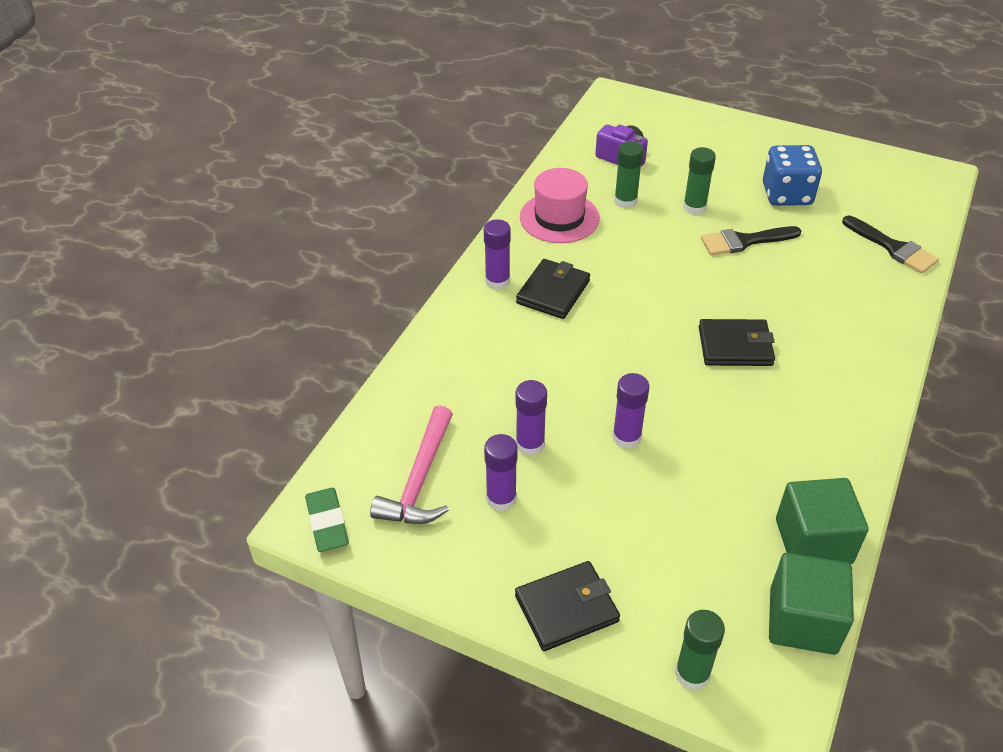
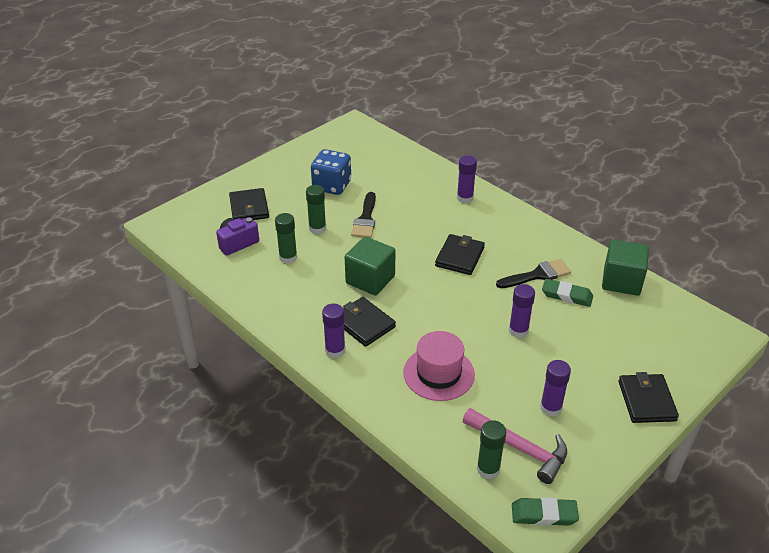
camera: 70 degrees left, 5 degrees down
(530, 444) = (507, 379): purple glue stick -> purple glue stick (465, 198)
(559, 218) = (284, 296): pink hat -> pink hat (438, 373)
(689, 146) = (249, 208): none -> black wallet
(692, 674) = (700, 360): green glue stick -> green glue stick (488, 469)
(733, 478) = (567, 295): none -> green eraser
(803, 621) = (673, 305): green cube -> green cube (370, 279)
(893, 248) = (407, 165): black brush -> black brush (537, 275)

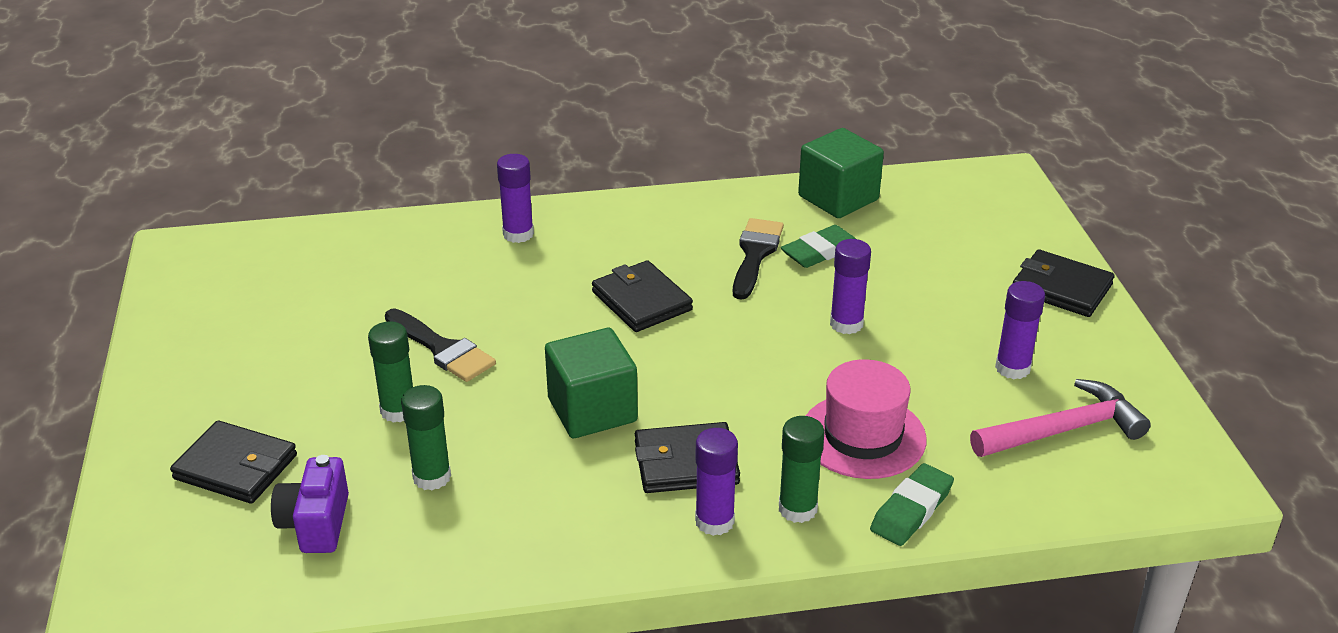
camera: 55 degrees left, 5 degrees down
(332, 185) = (309, 346): blue dice -> none
(488, 469) = (1080, 477): green glue stick -> green glue stick (797, 509)
(544, 514) = (1190, 465): green eraser -> green eraser (911, 510)

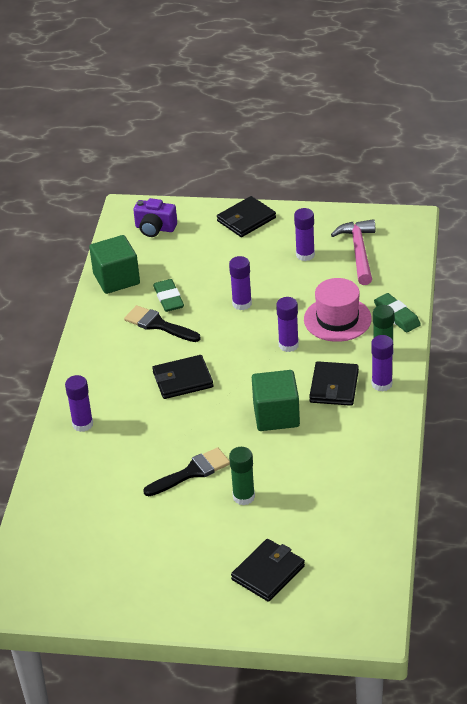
camera: 70 degrees left, 5 degrees up
(316, 524) = (330, 539): purple camera -> purple camera (155, 228)
(432, 477) = (308, 487): green glue stick -> none
(768, 392) = (288, 345): none -> purple glue stick

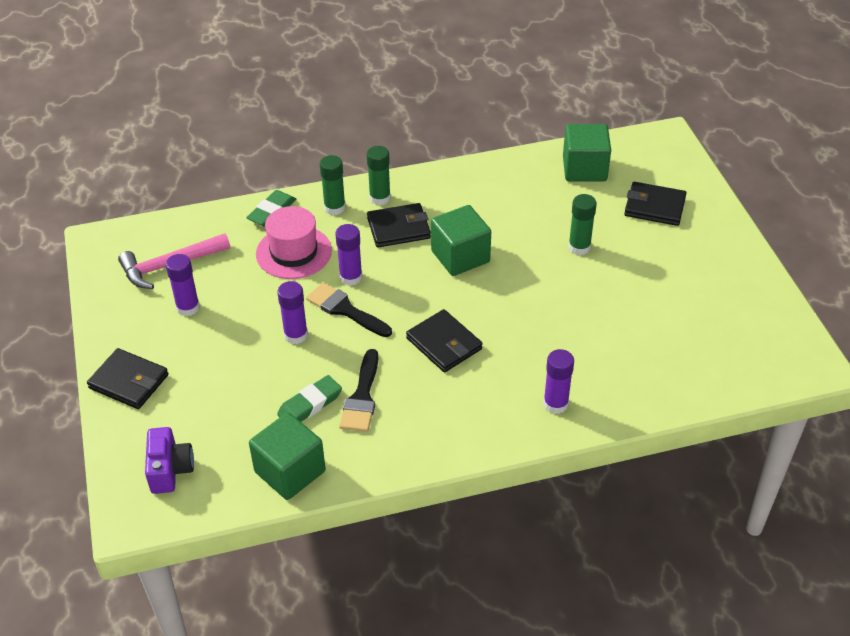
camera: 115 degrees left, 5 degrees up
(192, 472) = (571, 292): black brush -> black brush (345, 310)
(352, 539) = (584, 169): none -> green cube
(382, 384) = (380, 198): purple glue stick -> green glue stick

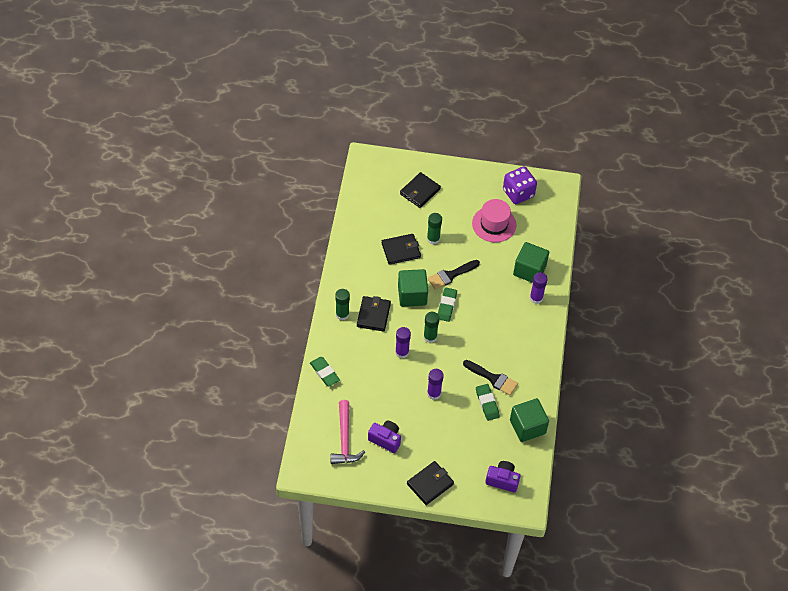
camera: 70 degrees left, 10 degrees up
(188, 307) = (385, 439): purple glue stick -> purple camera
(294, 252) = (366, 373): pink hat -> pink hat (494, 224)
(334, 207) = (338, 340): green glue stick -> green glue stick (430, 337)
(345, 310) = (426, 364): black brush -> black brush (450, 275)
(444, 344) = (473, 328): black wallet -> black wallet (401, 250)
(466, 300) = (446, 306): none -> green eraser
(584, 169) = (372, 208): green cube -> green cube (529, 270)
(749, 316) = (518, 193): none -> purple dice

